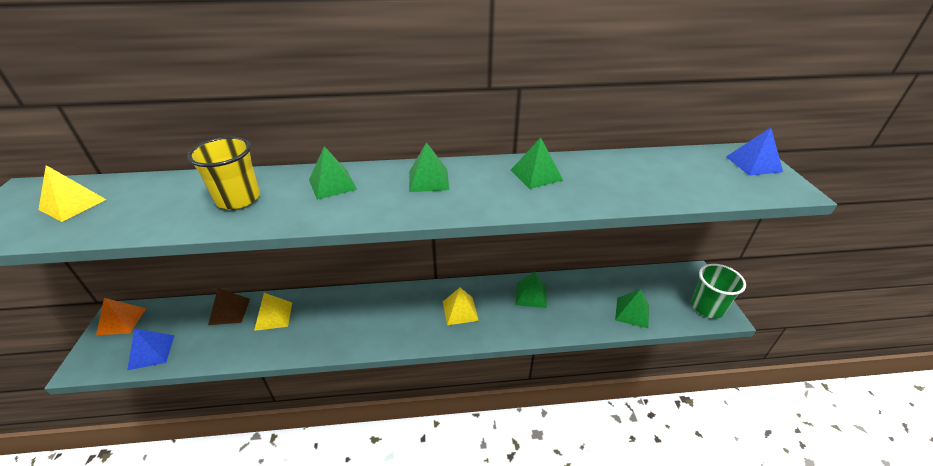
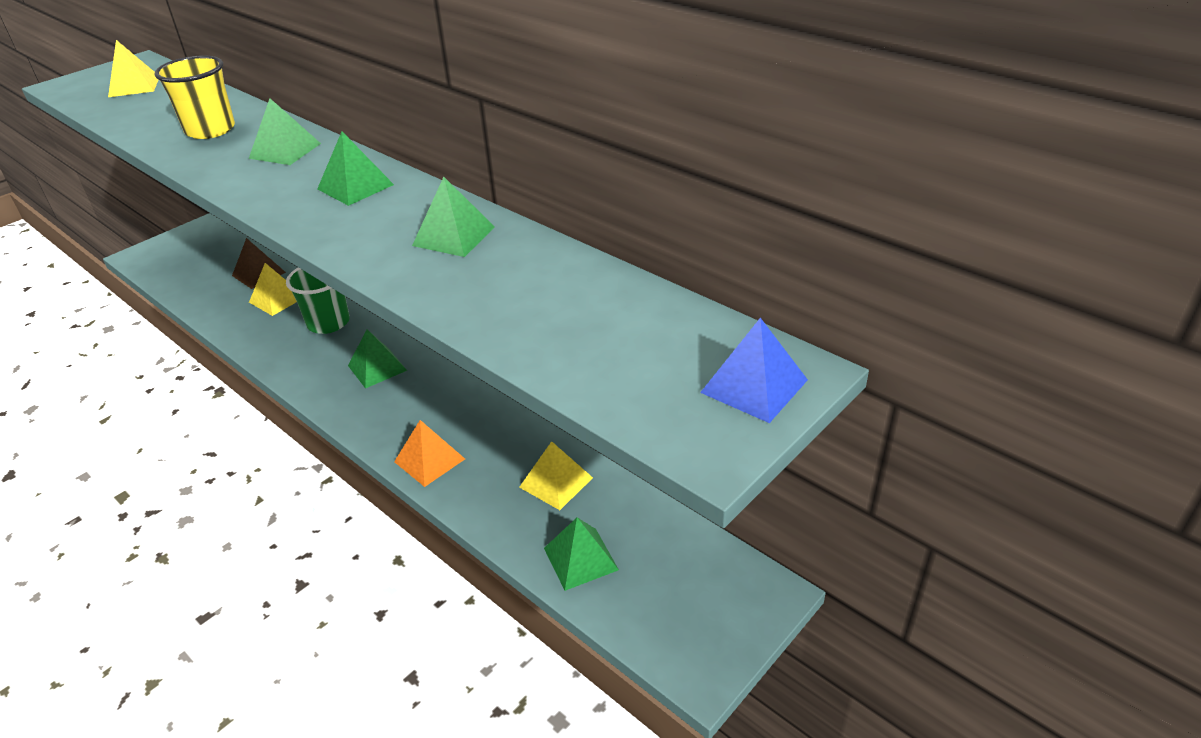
camera: 50 degrees right, 0 degrees up
(121, 321) = (195, 235): orange pyramid -> orange pyramid (429, 460)
(151, 352) = (176, 273): blue pyramid -> none
(460, 310) = (412, 407): yellow pyramid -> yellow pyramid (556, 482)
(531, 295) = (505, 446): green pyramid -> green pyramid (377, 368)
(707, 307) = (694, 642): green cup -> green cup (328, 323)

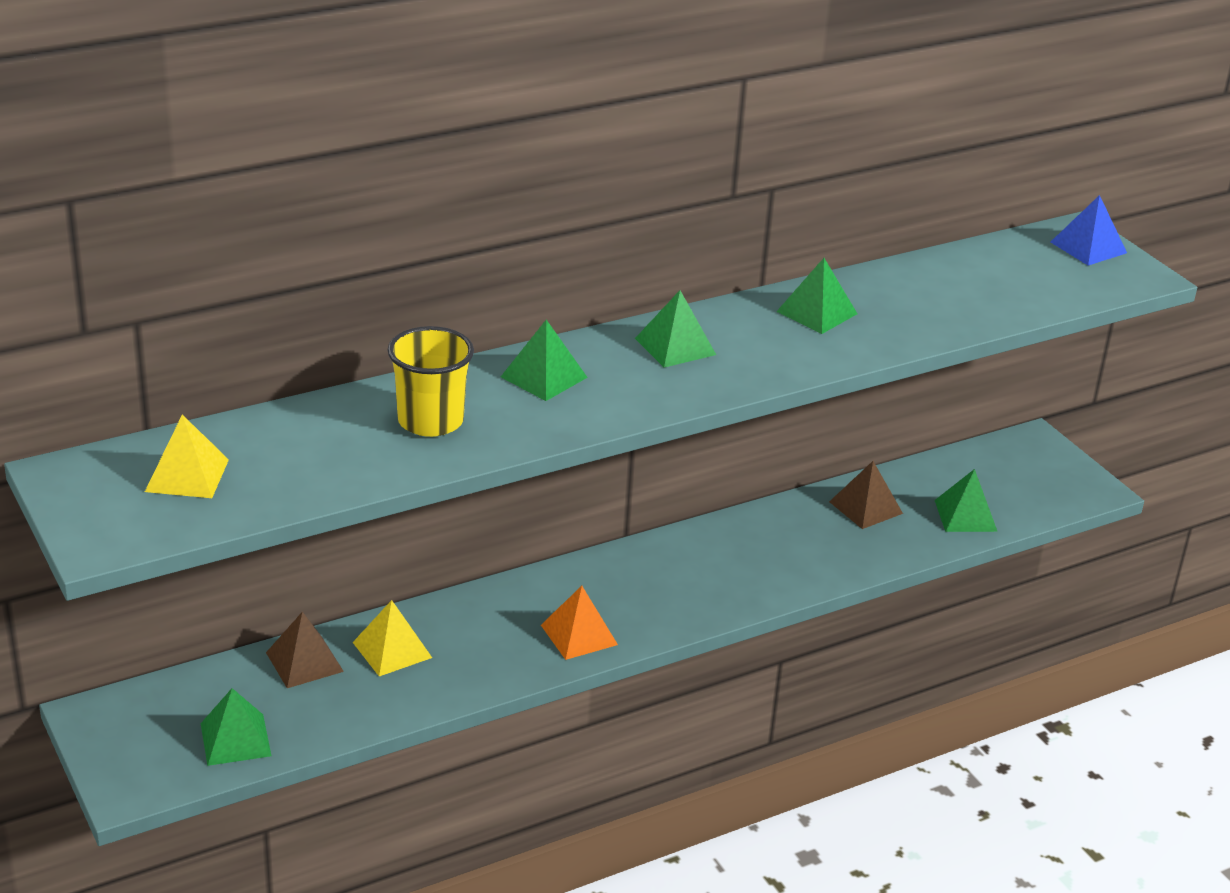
camera: 75 degrees left, 5 degrees down
(328, 323) = (486, 612): green cup -> none
(377, 368) = (612, 586): green pyramid -> green pyramid (235, 739)
(429, 460) = (796, 574): orange pyramid -> orange pyramid (579, 635)
(556, 482) = (866, 507): yellow pyramid -> brown pyramid

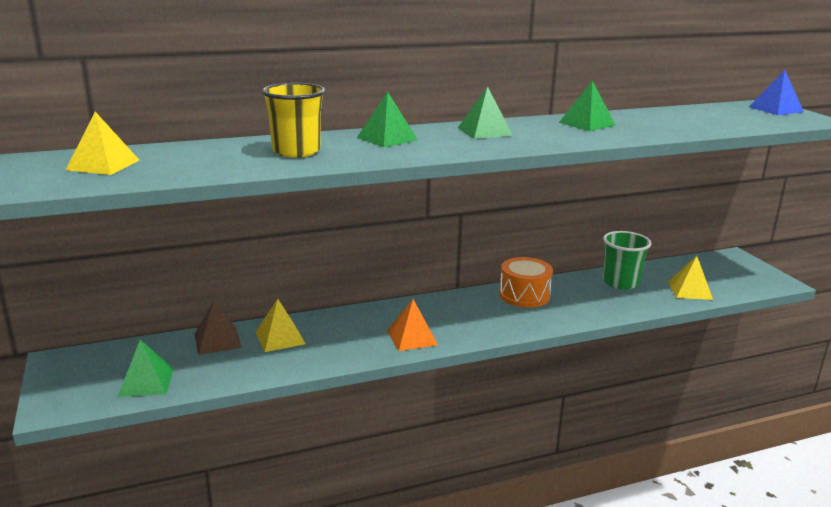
camera: 10 degrees right, 10 degrees down
(727, 543) = (524, 295): none -> orange drum
(866, 507) = (620, 282): brown pyramid -> green cup
(965, 515) = (690, 290): green pyramid -> yellow pyramid

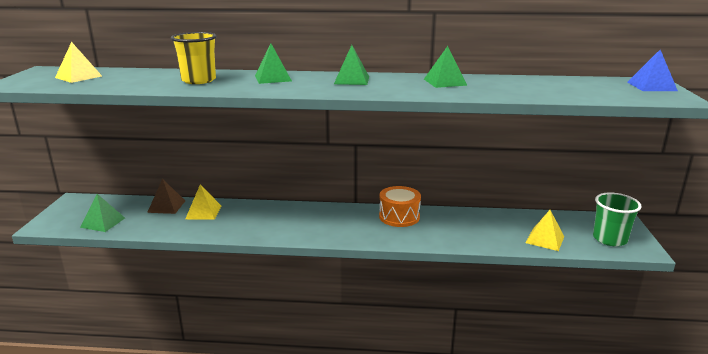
camera: 25 degrees right, 0 degrees up
(412, 337) = (285, 230): orange pyramid -> none
(620, 282) = (489, 222): green cup -> green cup (609, 239)

